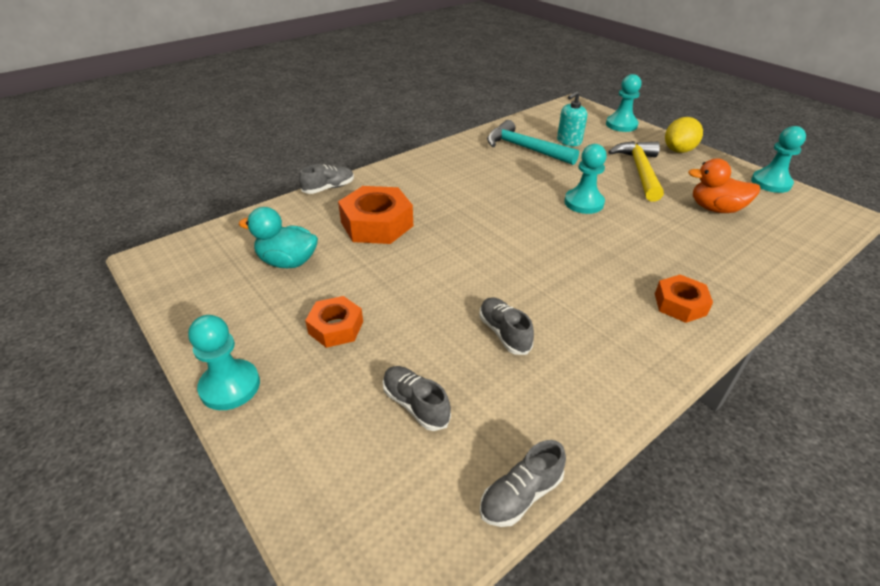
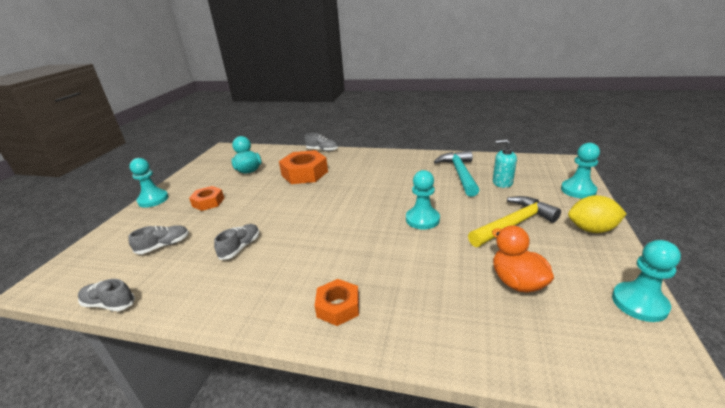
camera: 55 degrees right, 10 degrees down
(415, 404) = (164, 246): grey shoe -> grey shoe turned 45 degrees clockwise

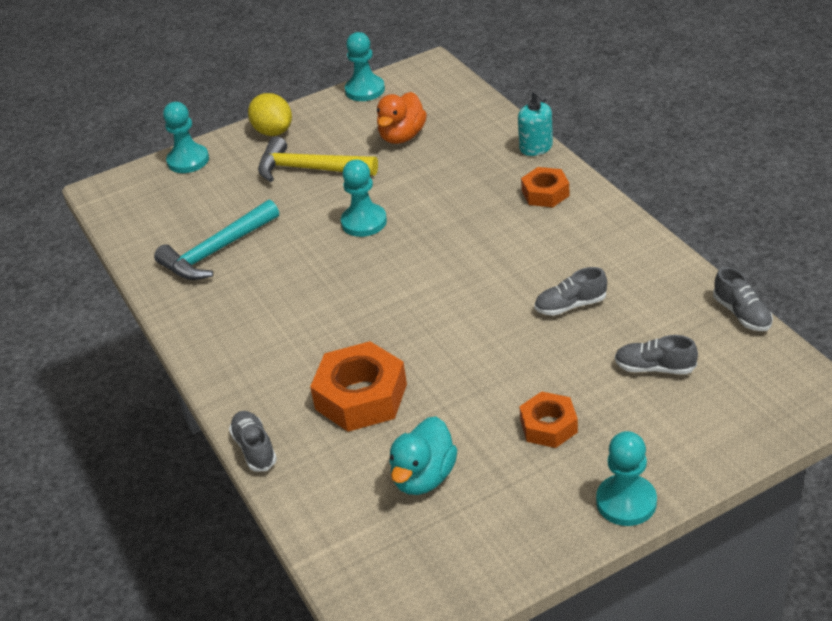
camera: 130 degrees left, 10 degrees up
(502, 182) = (214, 211): turquoise soap dispenser -> turquoise soap dispenser (536, 148)

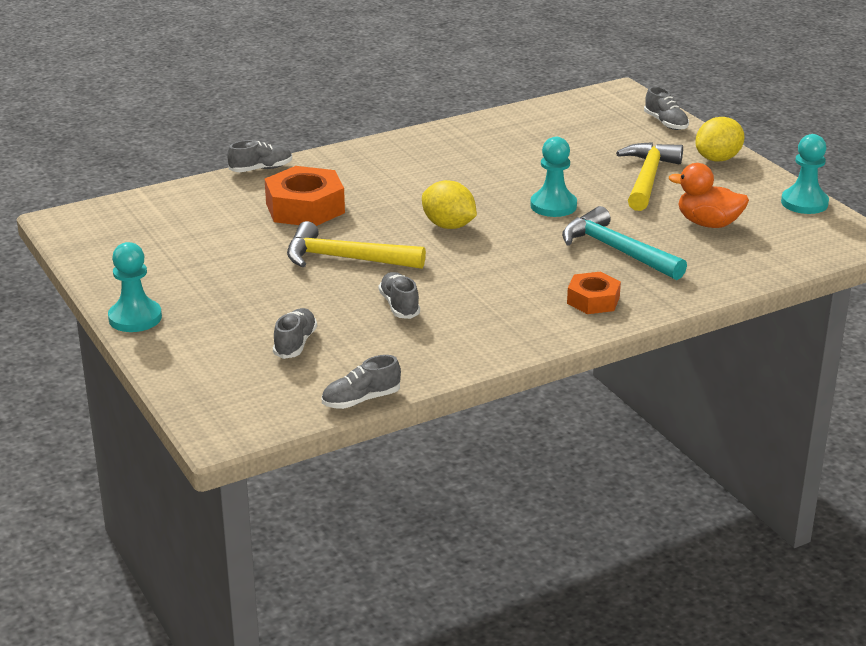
camera: 85 degrees right, 10 degrees down
(188, 160) = (665, 123): turquoise pawn -> grey shoe
(216, 251) = (517, 143): turquoise hammer -> turquoise hammer (616, 250)
(405, 286) = (448, 226): none -> yellow lemon
(424, 477) = (201, 234): turquoise duck -> none
(479, 352) = (345, 259): none -> yellow hammer
(536, 148) = (684, 298): turquoise soap dispenser -> none
(548, 426) = (238, 288): orange nut -> none

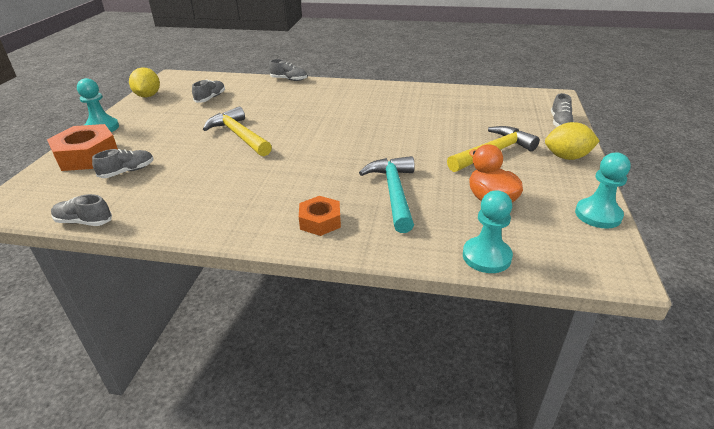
camera: 40 degrees right, 5 degrees up
(305, 208) = (272, 103): orange nut -> orange nut (87, 156)
(399, 306) = (212, 173): grey shoe -> grey shoe (210, 98)
(448, 226) = (322, 137): yellow lemon -> yellow lemon (148, 96)
(553, 206) = (401, 148): turquoise pawn -> turquoise pawn (486, 256)

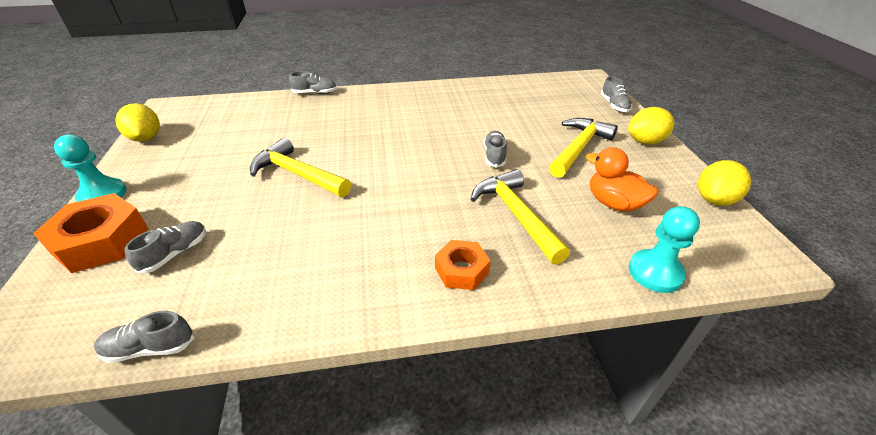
camera: 20 degrees left, 5 degrees up
(210, 98) = (232, 130): grey shoe -> grey shoe (494, 156)
(393, 192) = (516, 215): turquoise hammer -> yellow hammer
(598, 215) = (714, 199): turquoise pawn -> yellow lemon

